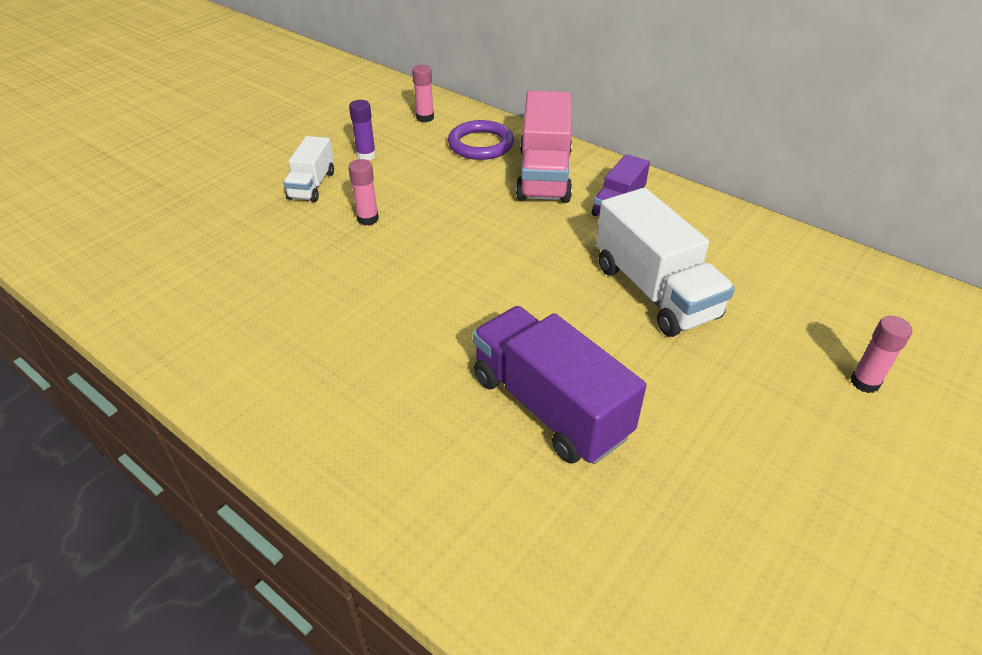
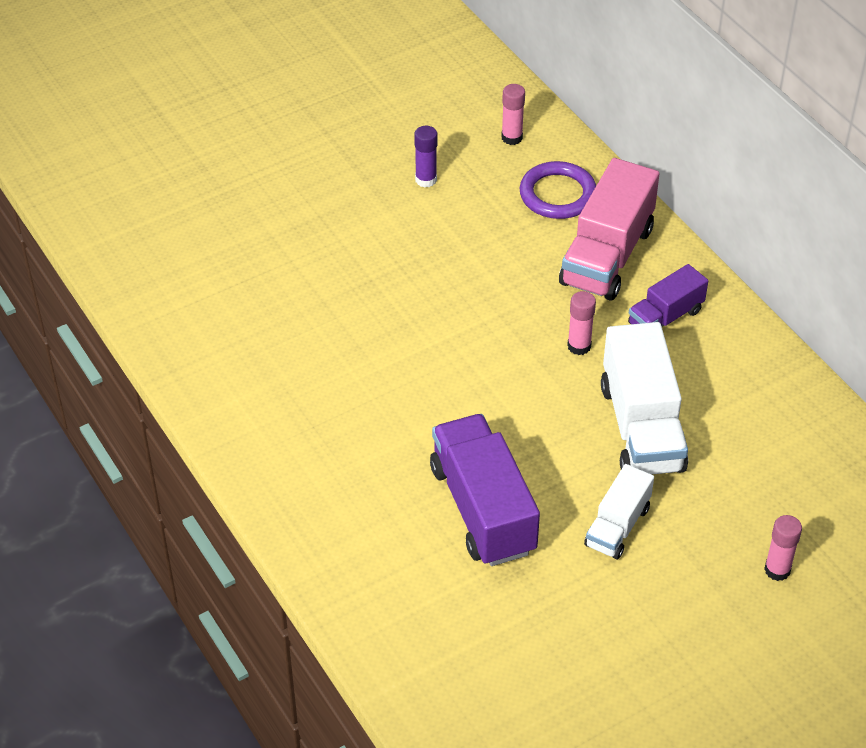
camera: 20 degrees right, 5 degrees up
(312, 185) = (356, 208): white truck -> white truck (617, 526)
(368, 219) = (398, 267): pink glue stick -> pink glue stick (579, 346)

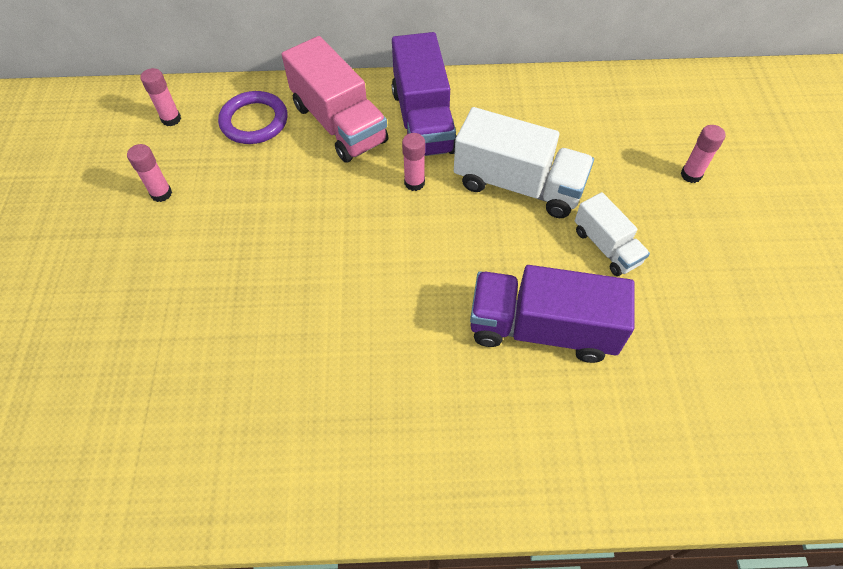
camera: 60 degrees left, 10 degrees up
(426, 180) = (161, 193): purple glue stick -> pink glue stick
(665, 317) = (423, 121): purple truck -> purple truck, size x1.75

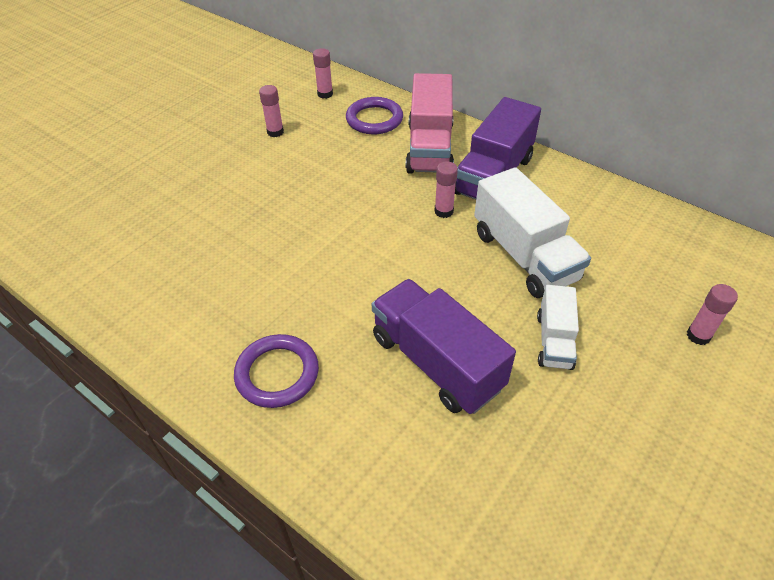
camera: 40 degrees right, 10 degrees down
(426, 438) = (277, 373): none -> purple ring

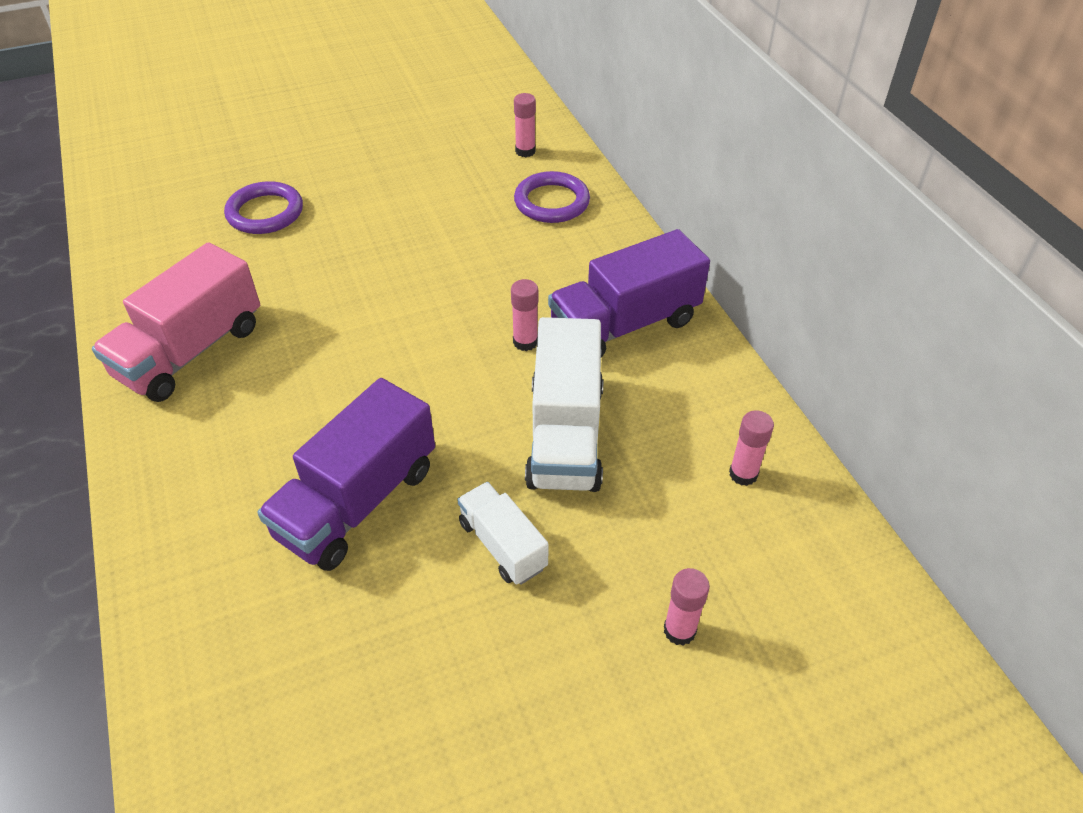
camera: 30 degrees right, 0 degrees up
(275, 132) = (432, 176): pink glue stick -> pink glue stick (743, 474)
(277, 373) = (203, 433): purple ring -> purple ring (265, 212)
(429, 148) = (582, 261): pink truck -> pink truck (191, 351)
(436, 362) = (358, 502): purple truck -> purple truck turned 135 degrees counterclockwise
(554, 341) = (502, 545): white truck -> white truck turned 105 degrees clockwise

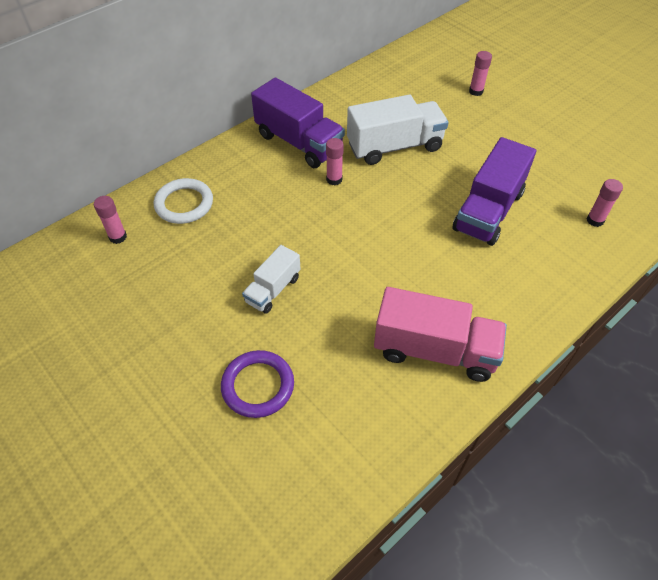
camera: 110 degrees left, 5 degrees up
(358, 502) = (488, 211): purple truck -> purple truck turned 105 degrees clockwise
(502, 545) = (474, 151): white truck -> white truck (273, 289)
(551, 202) = (184, 204): purple ring -> white ring
(743, 474) = (382, 86): pink glue stick -> pink glue stick (595, 220)

